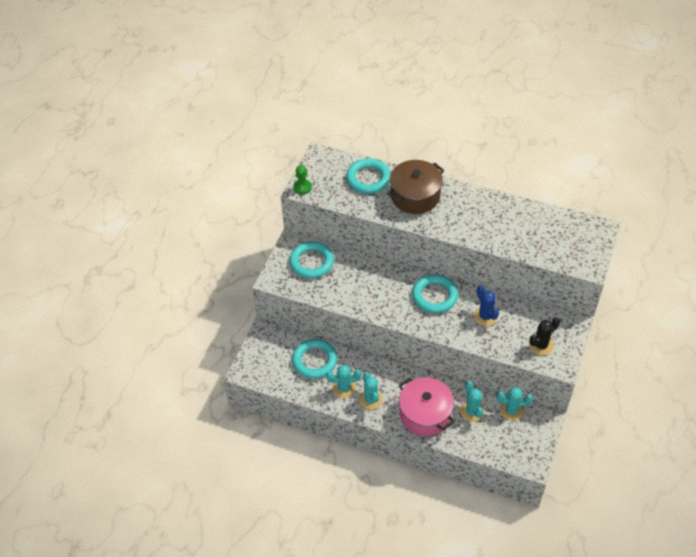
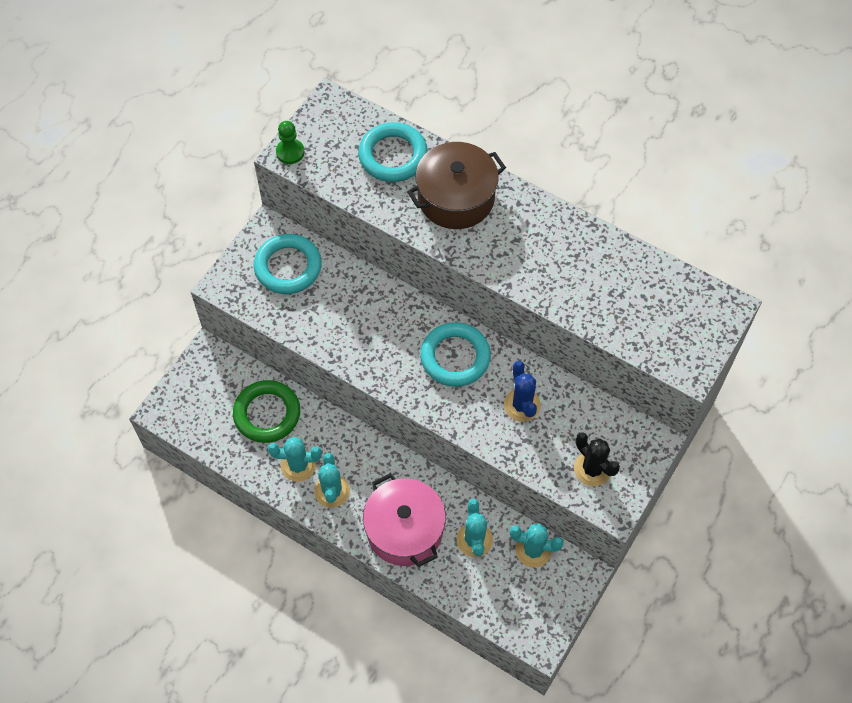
camera: 10 degrees right, 10 degrees up
(314, 360) = (267, 414): turquoise ring -> green ring
(541, 345) = (592, 469): black cactus -> black cactus turned 75 degrees clockwise

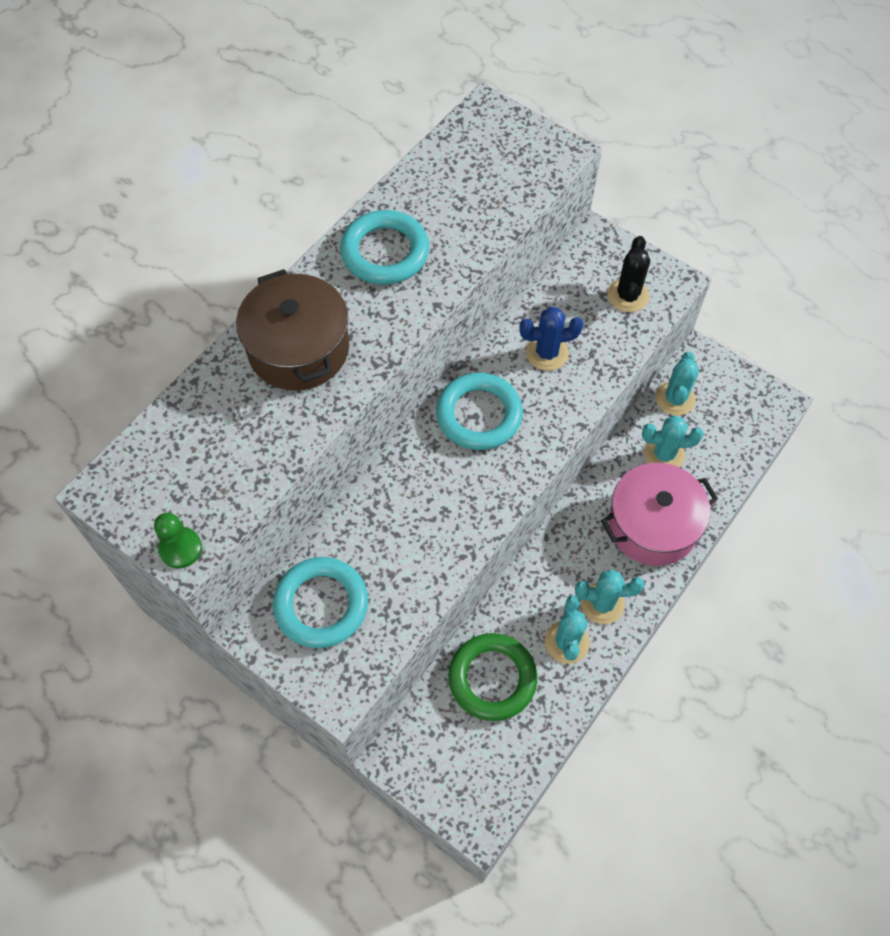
camera: 85 degrees left, 0 degrees up
(393, 156) = (216, 416): turquoise ring -> turquoise ring (385, 252)
(592, 469) = (627, 295): black cactus -> black cactus turned 45 degrees counterclockwise

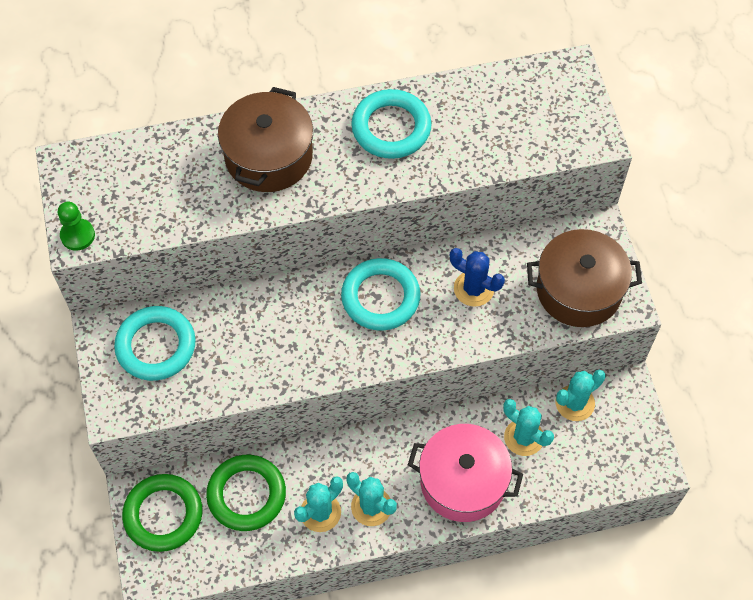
camera: 40 degrees right, 0 degrees up
(437, 756) = (163, 514): none -> green ring
(627, 295) = (579, 290): black cactus -> brown pot

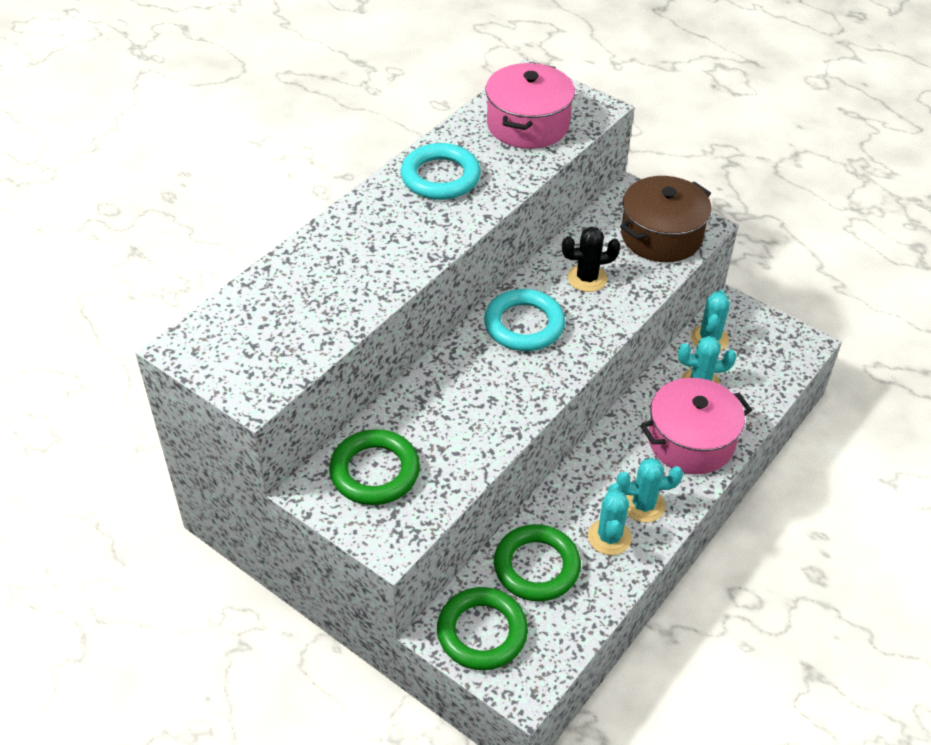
camera: 40 degrees left, 15 degrees down
(77, 235) = (251, 392): green pawn -> none
(156, 346) = (375, 472): turquoise ring -> green ring
(268, 156) = (362, 246): brown pot -> none
(473, 289) = (587, 278): blue cactus -> black cactus
(516, 119) = (528, 124): none -> pink pot

